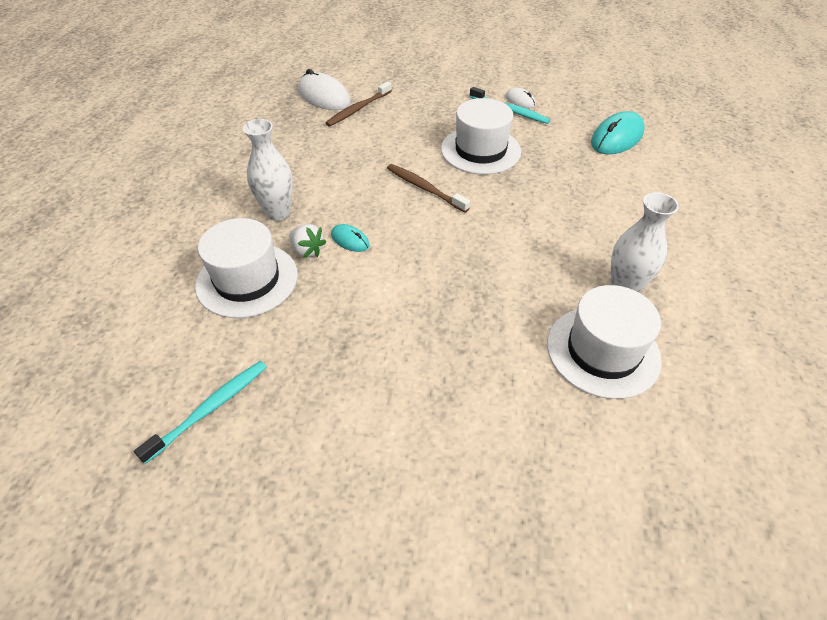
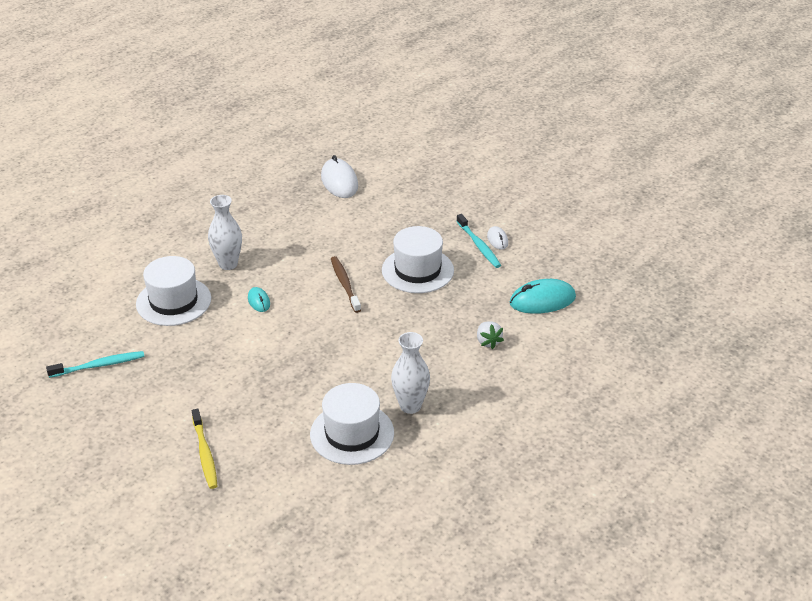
camera: 30 degrees right, 10 degrees down
(307, 250) = (225, 297): white strawberry -> white strawberry (488, 342)
(358, 109) = (356, 202): brown toothbrush -> none
(464, 471) = (205, 454): none -> yellow toothbrush

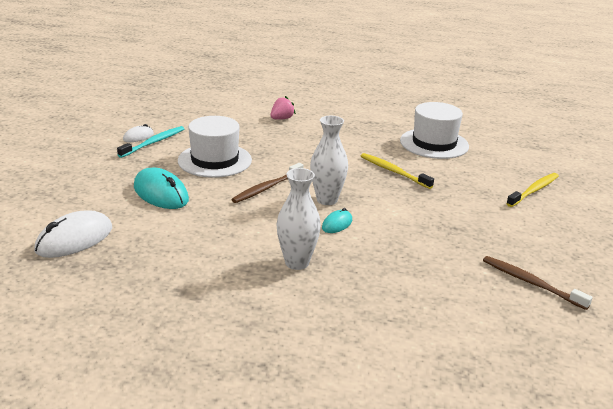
camera: 120 degrees left, 10 degrees down
(99, 365) = (531, 282): turquoise toothbrush -> brown toothbrush
(173, 301) = (392, 275): white hat -> none
(316, 372) = (393, 171): none -> yellow toothbrush
(410, 406) = (381, 131): white vase -> white vase (327, 200)
(488, 342) = (281, 119): white strawberry -> pink strawberry
(542, 300) = (212, 109): turquoise mouse -> turquoise mouse (161, 193)

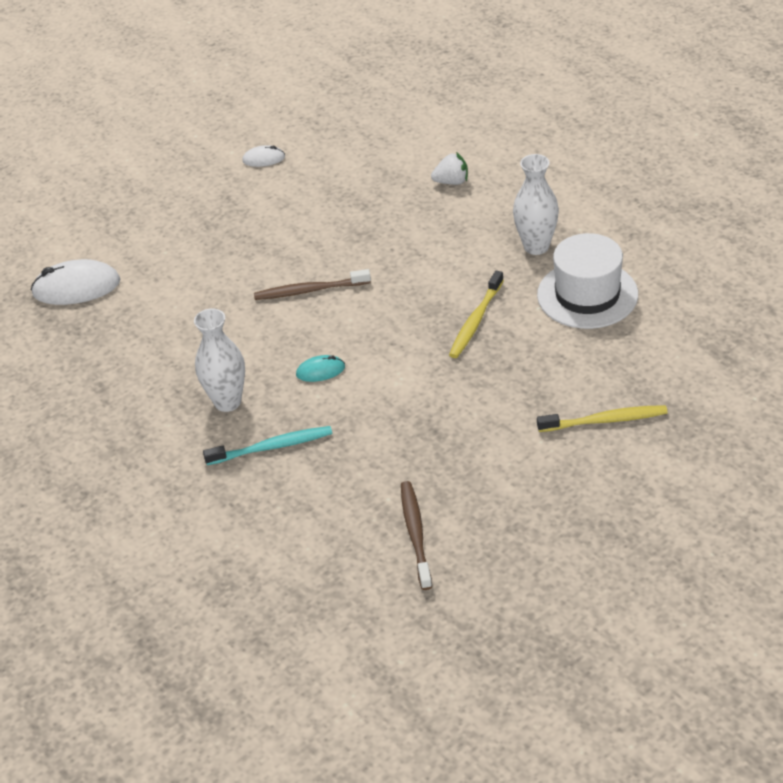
camera: 45 degrees right, 15 degrees up
(154, 142) = (270, 174): turquoise toothbrush -> turquoise toothbrush (272, 447)
(161, 193) = (202, 257): turquoise mouse -> none
(214, 160) = (302, 227): white hat -> none
(281, 119) = (452, 182): pink strawberry -> white strawberry
(327, 200) = (350, 333): white vase -> white vase (536, 246)
(393, 171) = (475, 321): yellow toothbrush -> yellow toothbrush turned 150 degrees counterclockwise

